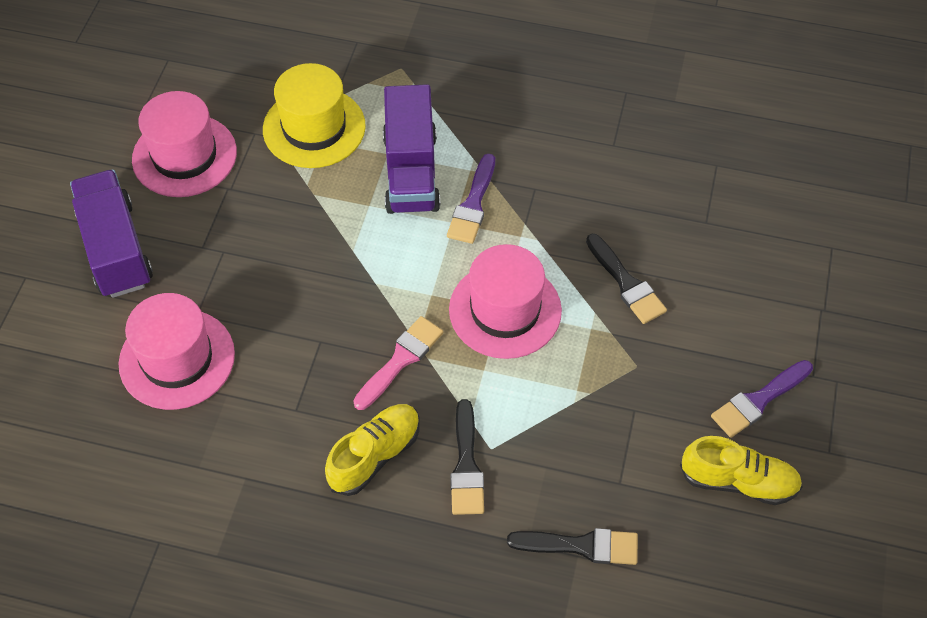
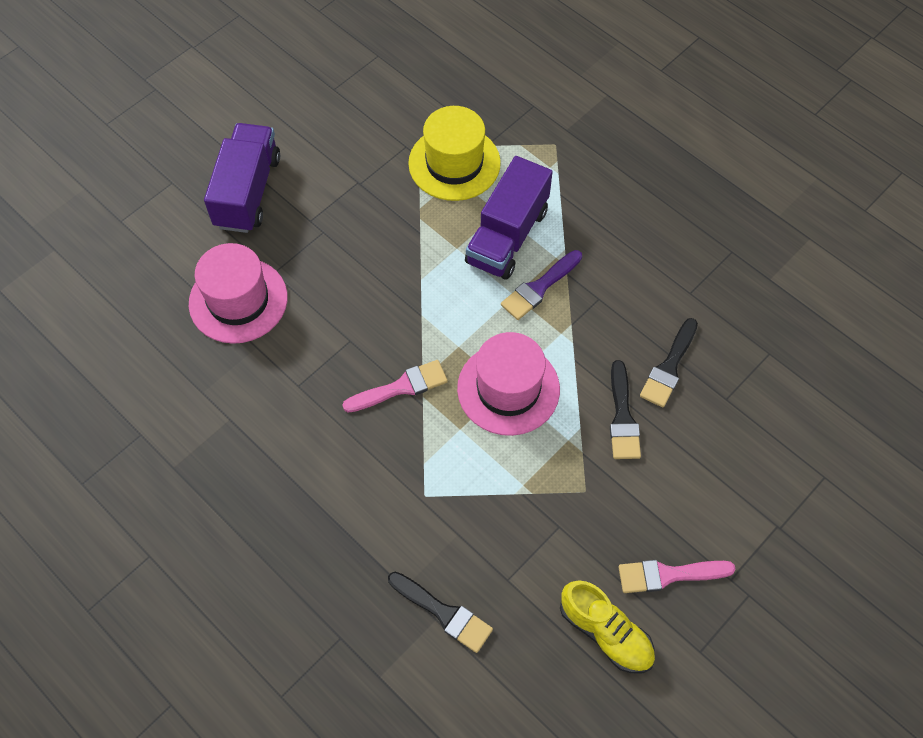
camera: 30 degrees right, 5 degrees up
(184, 156) = (342, 140): pink hat -> none
(375, 455) = (333, 453): yellow shoe -> none
(466, 465) = (397, 498): black brush -> black brush (669, 367)
(759, 400) = (669, 575): purple brush -> pink brush

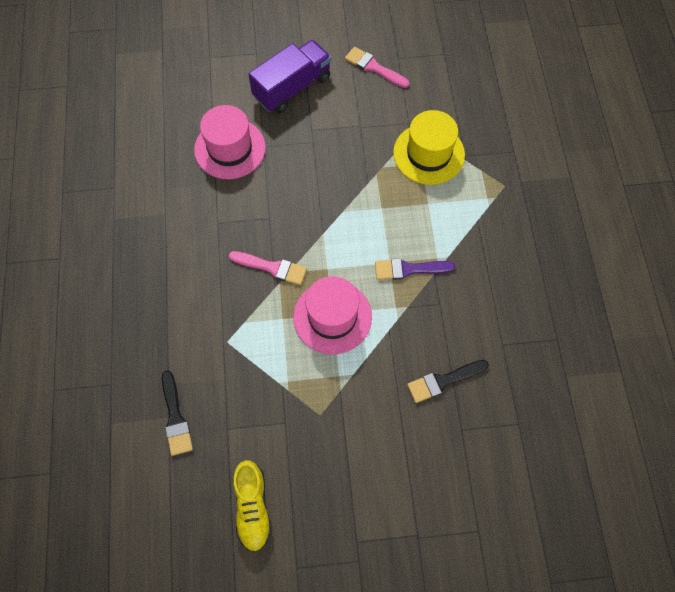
camera: 40 degrees right, 5 degrees up
(507, 236) = (419, 223): purple truck -> none
(622, 416) = (385, 388): black brush -> none
(669, 575) = (321, 506): pink brush -> pink brush (374, 67)

